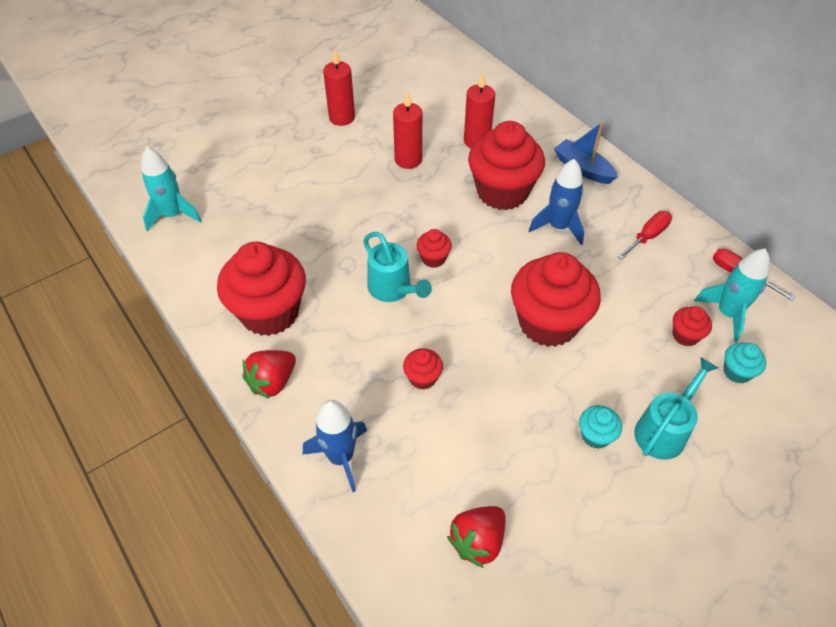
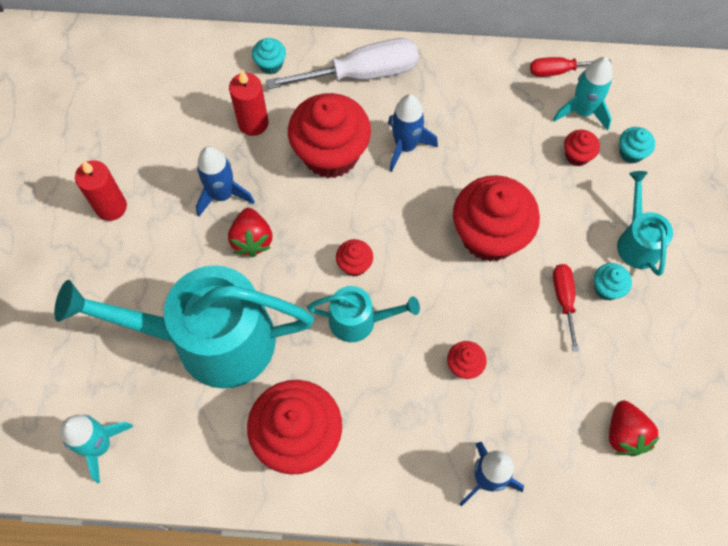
camera: 50 degrees left, 15 degrees up
(272, 382) = (374, 483): red strawberry -> red strawberry (252, 240)
(297, 220) = (209, 340): none -> turquoise watering can
(408, 160) = (222, 195): red candle -> blue rocket
(529, 122) = (270, 64): none -> turquoise cupcake
(583, 169) = (362, 74): blue boat -> white screwdriver
(647, 236) = (471, 94): red screwdriver -> red screwdriver (564, 299)

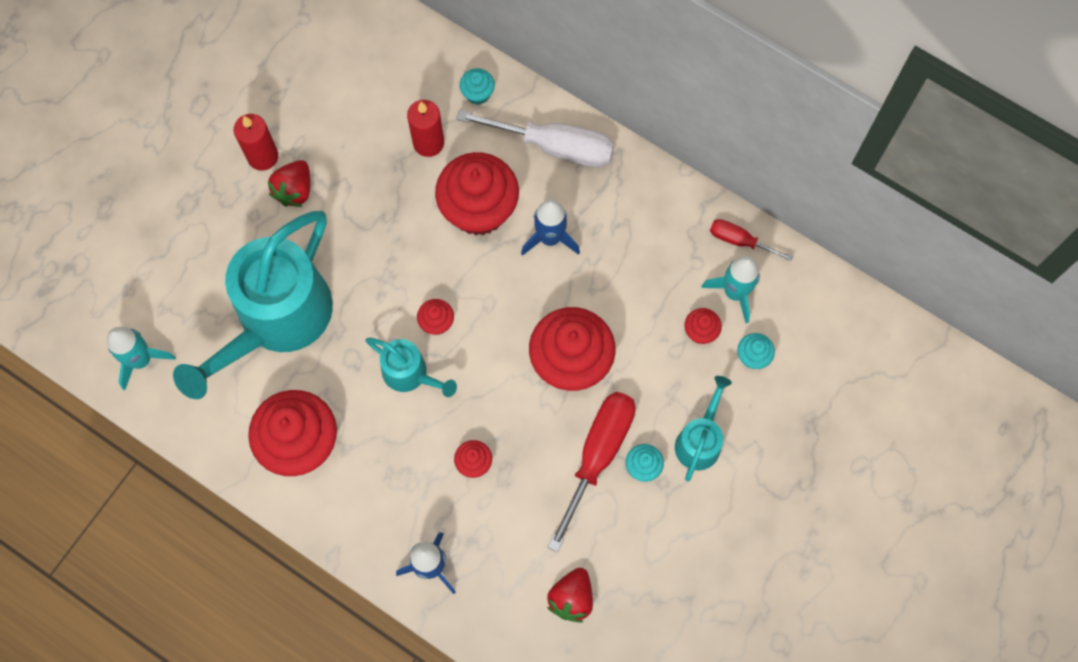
camera: 30 degrees right, 5 degrees up
(209, 340) = (276, 321): turquoise watering can -> turquoise watering can turned 90 degrees counterclockwise
(222, 195) = (362, 196): blue rocket -> none
(252, 240) = (363, 251): red strawberry -> red strawberry (294, 190)
(564, 299) = (598, 455): red screwdriver -> red screwdriver, size x1.88

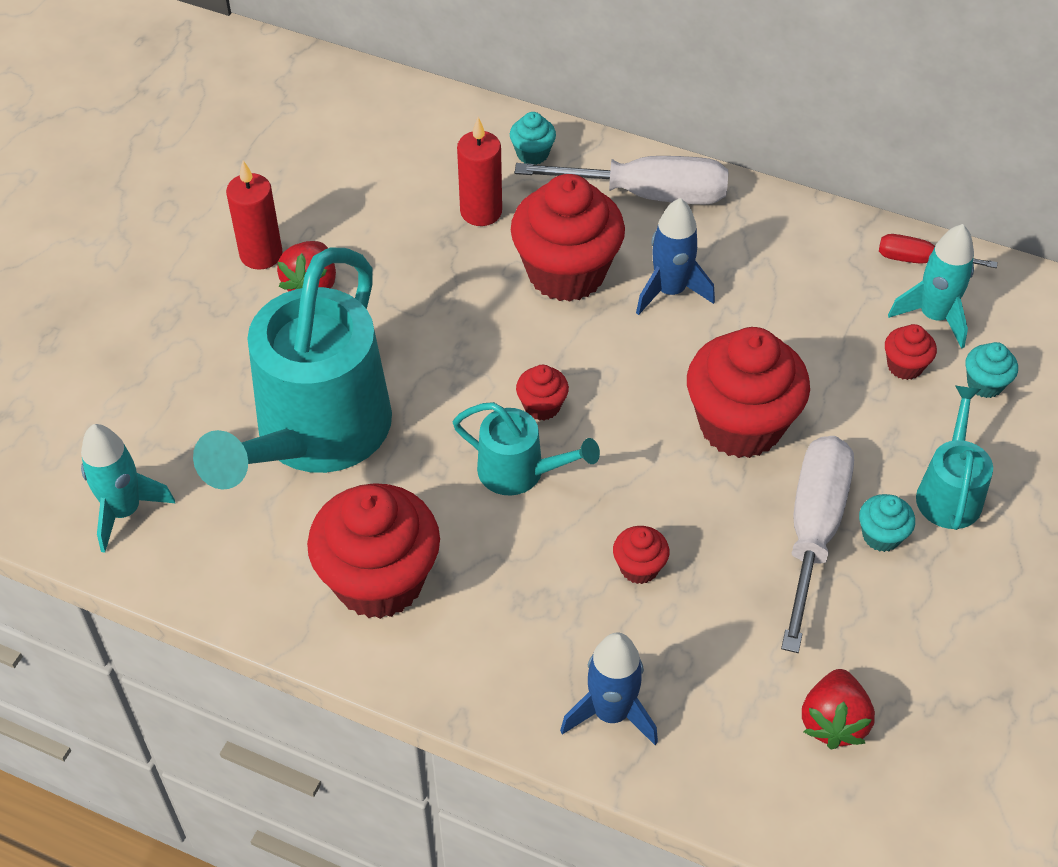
camera: 10 degrees left, 20 degrees down
(598, 455) = (813, 531): red screwdriver -> white screwdriver

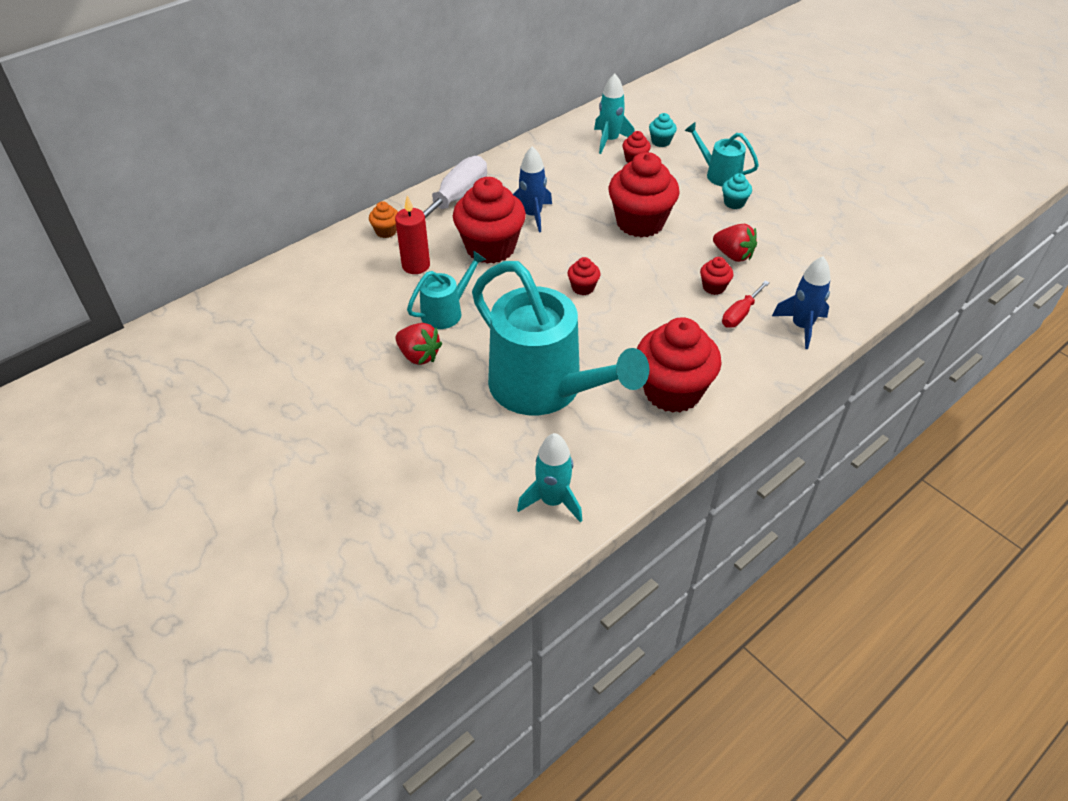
camera: 65 degrees left, 5 degrees down
(261, 254) = (373, 372): red candle -> none
(520, 472) = (625, 310): turquoise watering can -> turquoise watering can (446, 311)
(532, 154) = (386, 231): turquoise cupcake -> orange cupcake
(813, 531) = (720, 222): white screwdriver -> none
(833, 722) = (835, 254): red strawberry -> red strawberry (733, 255)
(920, 260) = (571, 132): red screwdriver -> red screwdriver (740, 314)

